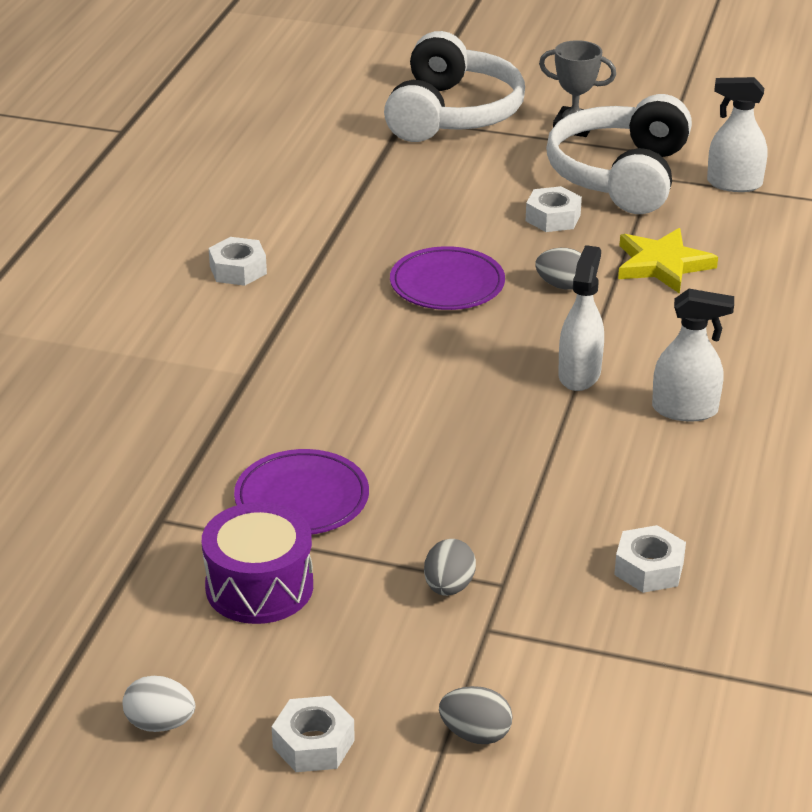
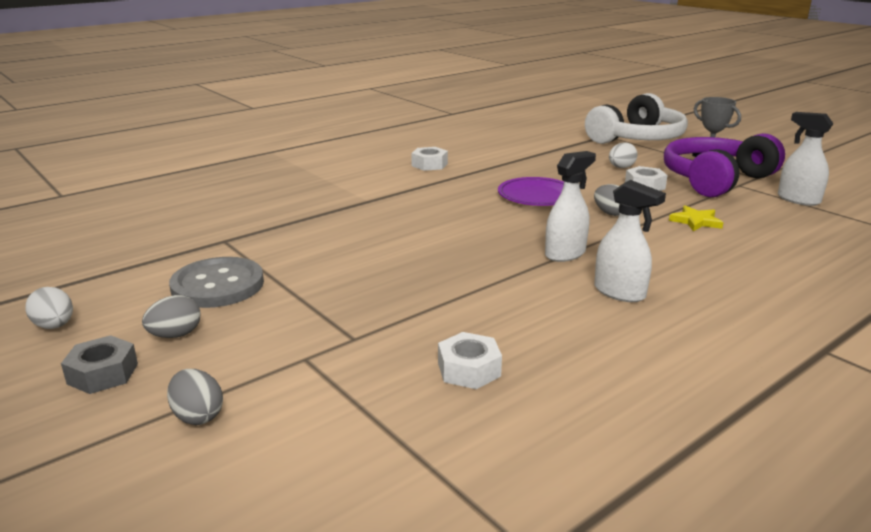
camera: 35 degrees right, 10 degrees down
(259, 587) = (218, 285): purple drum -> grey button
(302, 498) = (308, 256): purple plate -> none
(313, 744) = (103, 374): white nut -> grey nut
(448, 587) = (319, 326): grey egg -> grey egg (175, 335)
(491, 188) = (621, 168): none -> white egg
(620, 176) = (715, 180): white headphones -> purple headphones
(662, 264) = (696, 221): yellow star -> yellow star, size x0.65

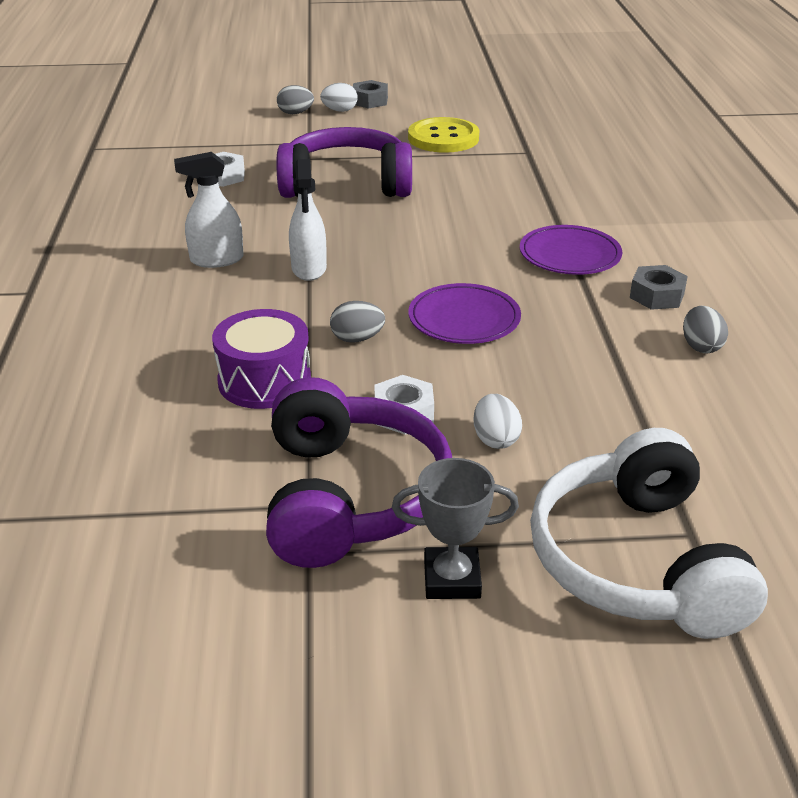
camera: 125 degrees right, 10 degrees up
(55, 326) = (445, 96): white egg -> white egg (340, 110)
(175, 335) = (388, 119): grey egg -> grey egg (701, 346)
(218, 285) = (443, 138): grey button -> yellow button
(397, 293) = (346, 184): none -> purple headphones
(410, 190) = (569, 255): none -> purple plate
(429, 164) = (657, 296): white nut -> grey nut
(696, 221) = (264, 381): yellow star -> purple drum
(798, 200) = (197, 517): white spray bottle -> none

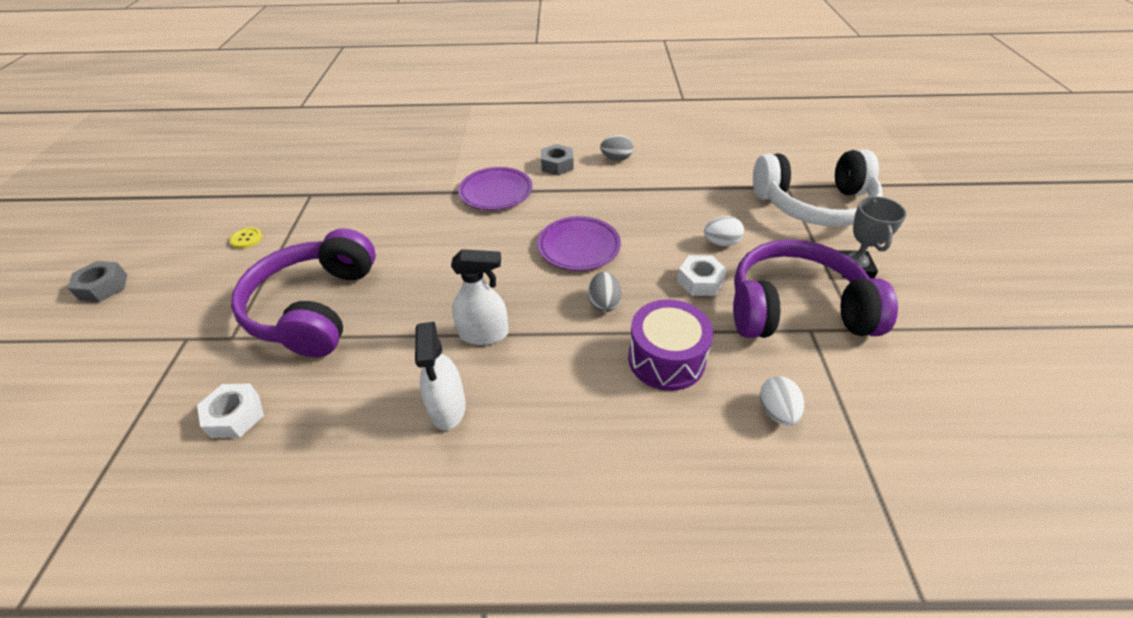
camera: 85 degrees left, 10 degrees up
(295, 113) = (84, 352): grey egg -> none
(340, 110) = (111, 312): white egg -> white egg (776, 412)
(443, 138) = (246, 239): yellow button -> yellow button, size x0.42

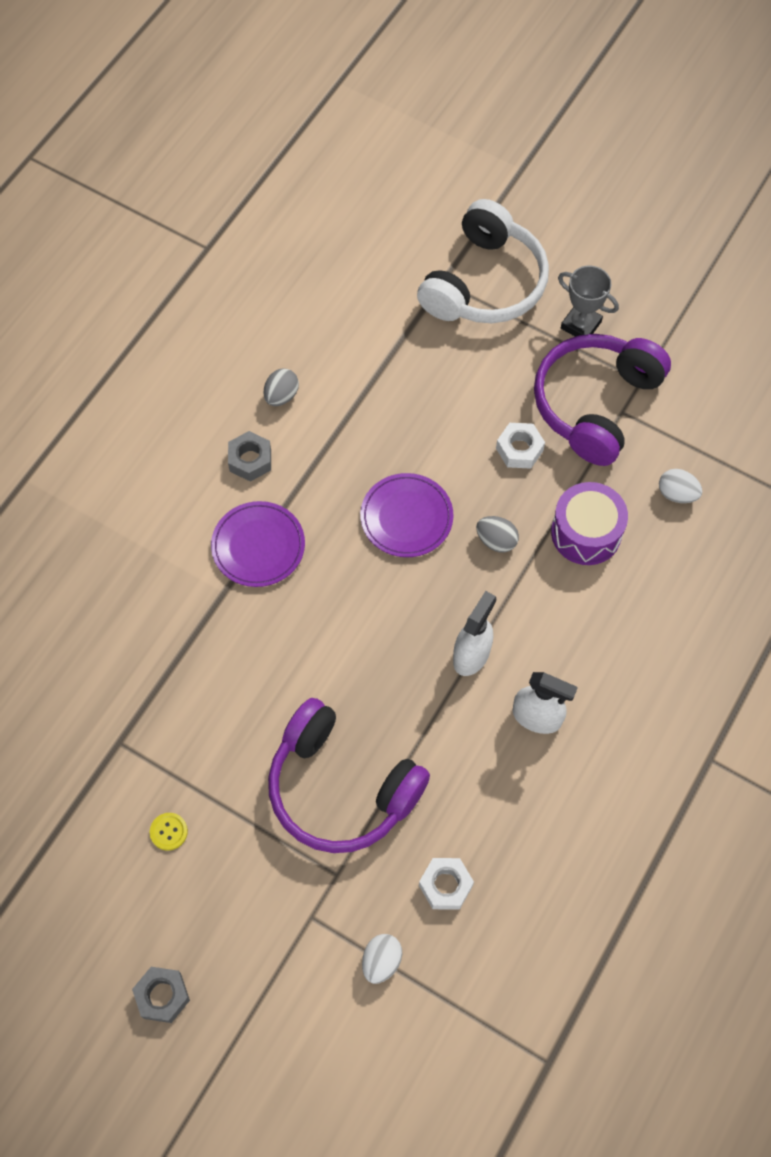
camera: 60 degrees left, 20 degrees up
(721, 243) = (483, 397): white egg -> white egg (381, 961)

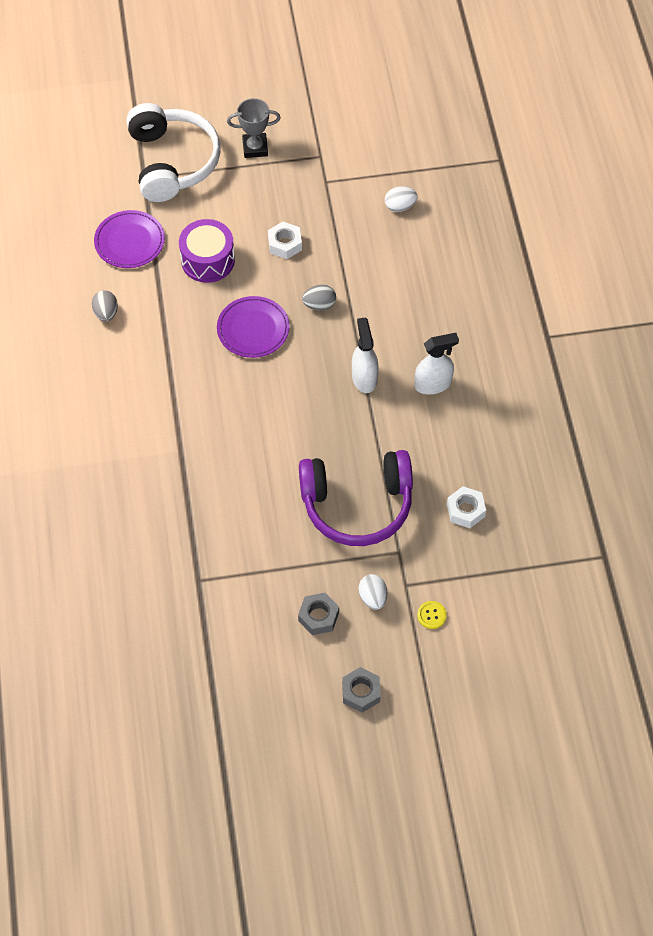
camera: 40 degrees left, 5 degrees down
(168, 832) = (278, 605): yellow button -> yellow button (431, 615)
(250, 460) = (123, 364): grey nut -> grey nut (318, 616)
(258, 546) = (177, 409): purple plate -> purple plate (129, 242)
(381, 961) = (467, 577): white egg -> white egg (373, 597)
(586, 533) = (368, 264): purple drum -> purple drum (208, 260)
(595, 404) = (306, 188): purple headphones -> none

